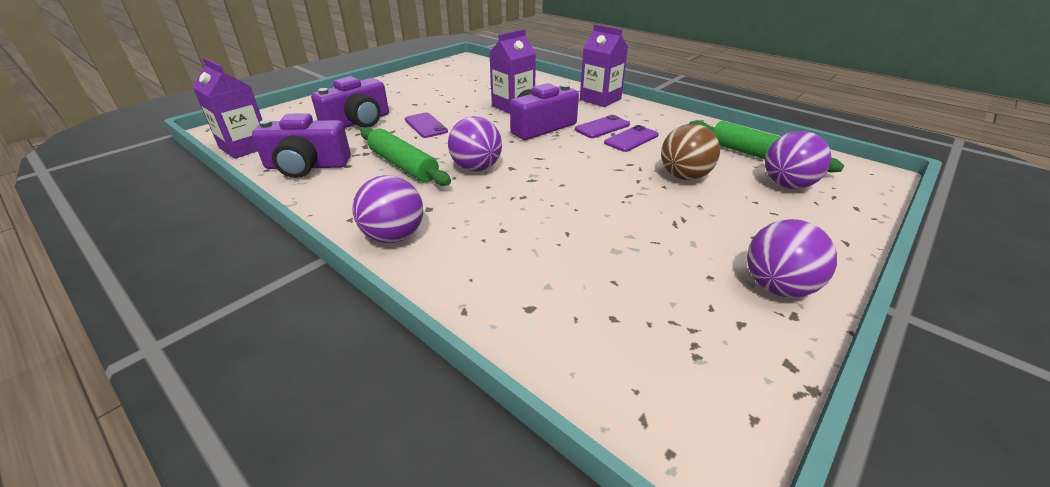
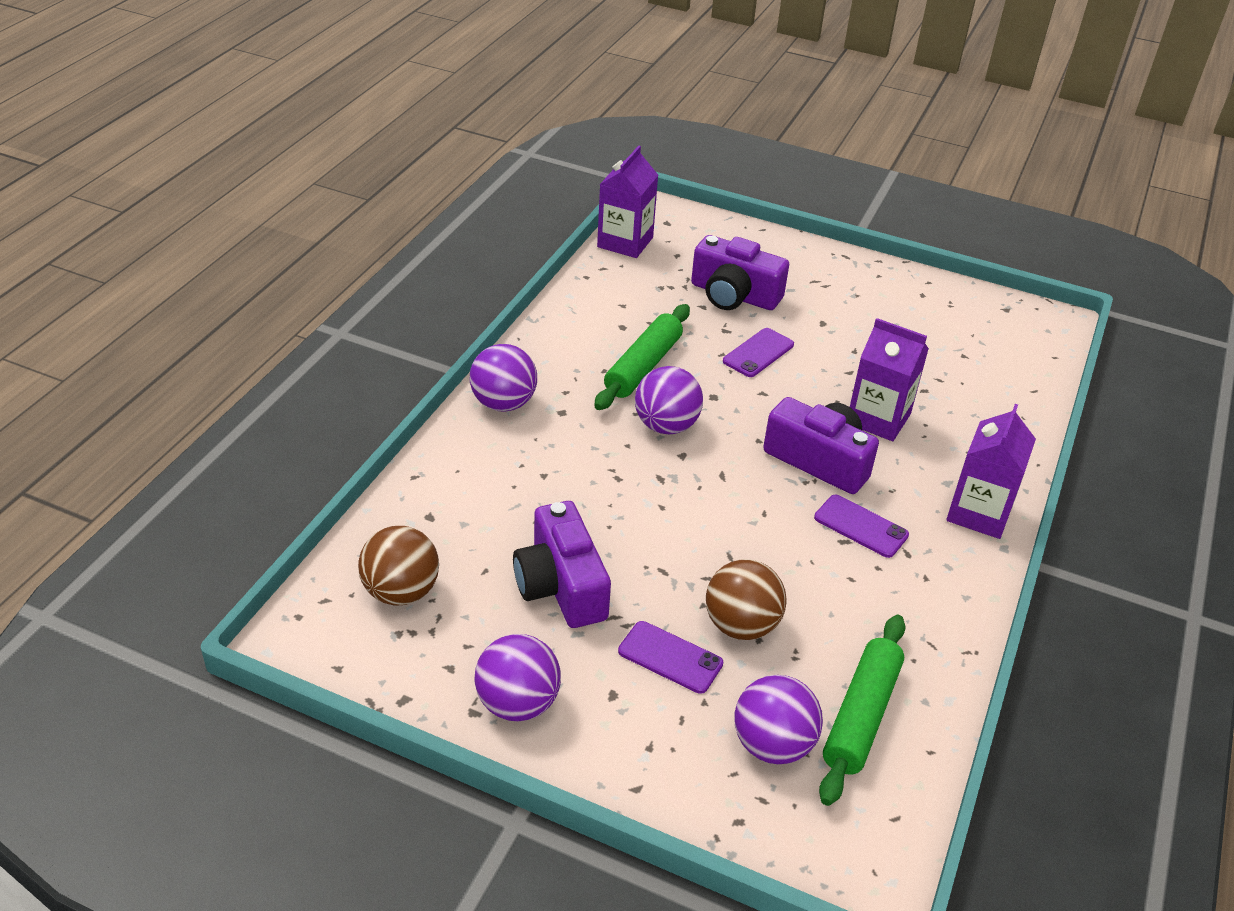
camera: 70 degrees right, 5 degrees up
(307, 166) = (606, 299): purple camera -> purple camera (561, 585)
(631, 139) = (836, 563): purple phone -> purple phone (670, 657)
(636, 345) = (401, 592): none -> brown ball

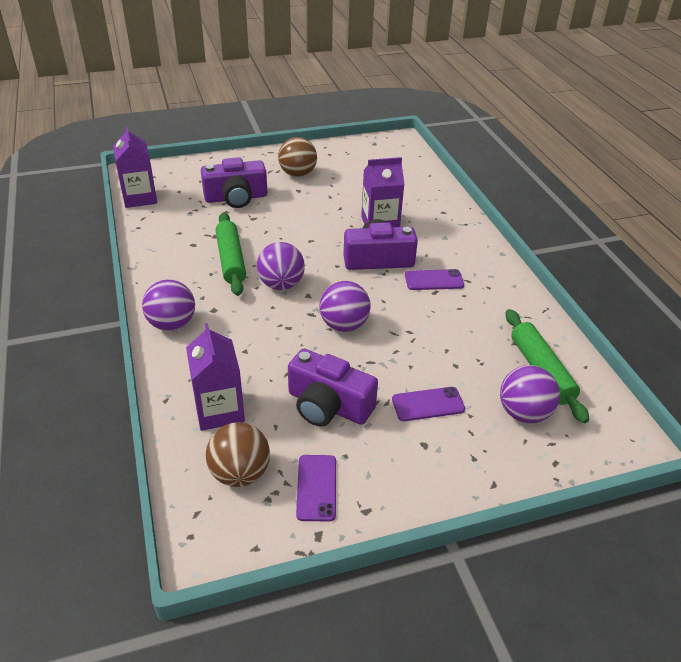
camera: 40 degrees left, 0 degrees up
(518, 703) = (383, 487): purple ball -> purple ball (344, 325)
(741, 625) = (440, 364): brown ball -> brown ball (297, 174)
(758, 353) = (284, 221): purple phone -> purple phone (316, 487)
(979, 513) = (474, 244): purple carton -> purple carton (219, 410)

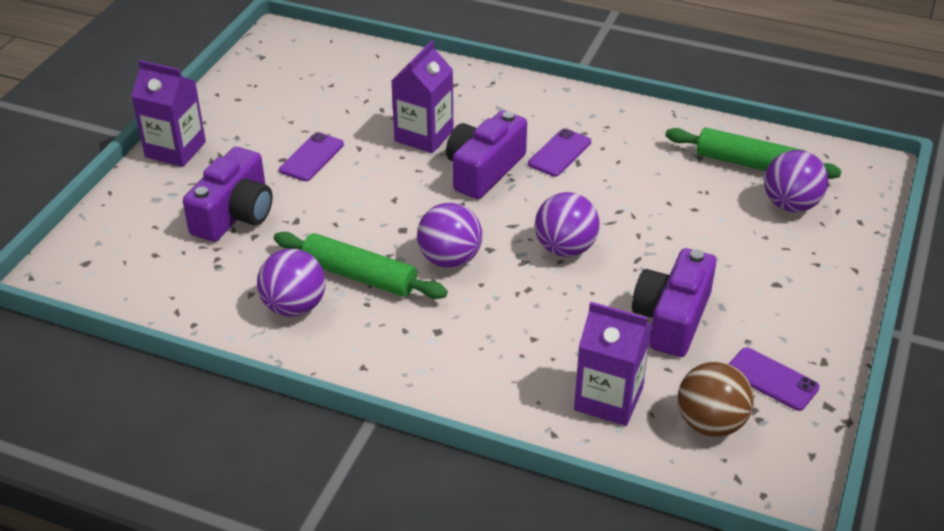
camera: 50 degrees left, 0 degrees up
(139, 198) = (124, 295): purple carton -> purple carton (175, 149)
(172, 324) = (429, 375): purple ball -> purple ball (294, 307)
(297, 174) = (248, 143): brown ball -> none
(328, 405) = (672, 318): purple camera -> purple camera turned 135 degrees clockwise
(428, 404) = (729, 254): purple phone -> purple phone (311, 157)

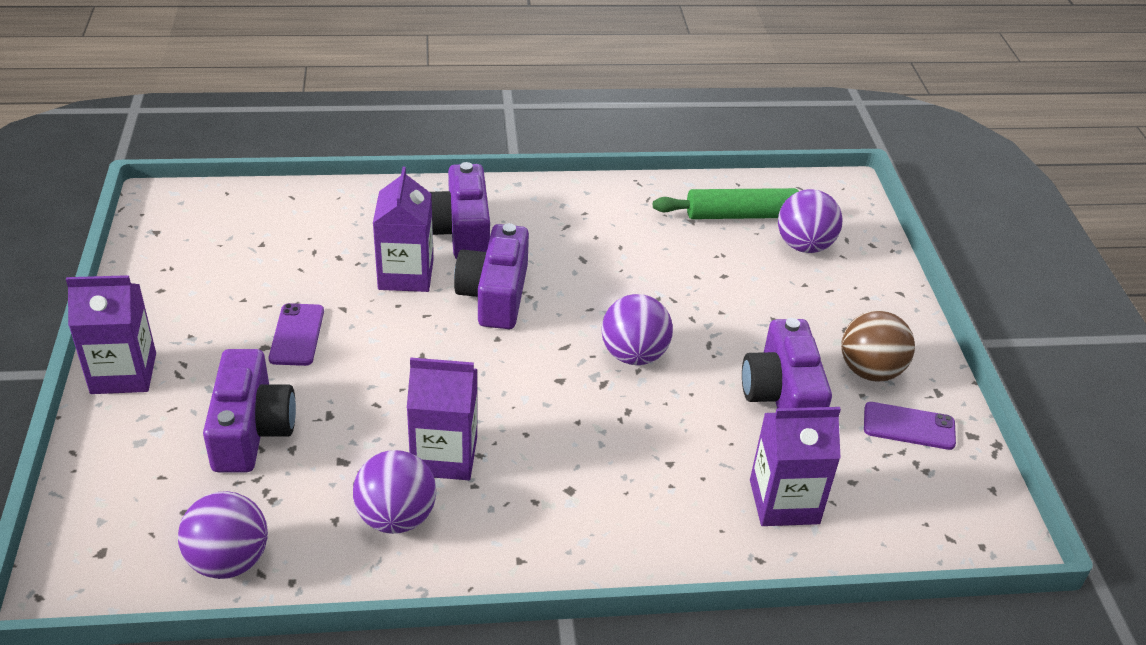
camera: 30 degrees left, 0 degrees up
(359, 276) = (444, 456): green rolling pin -> purple carton
(450, 259) = (527, 405): purple ball -> purple ball (229, 561)
(491, 114) = (461, 231): none -> purple camera
(559, 153) = (558, 254): purple phone -> none
(710, 423) = (889, 491): brown ball -> brown ball (870, 371)

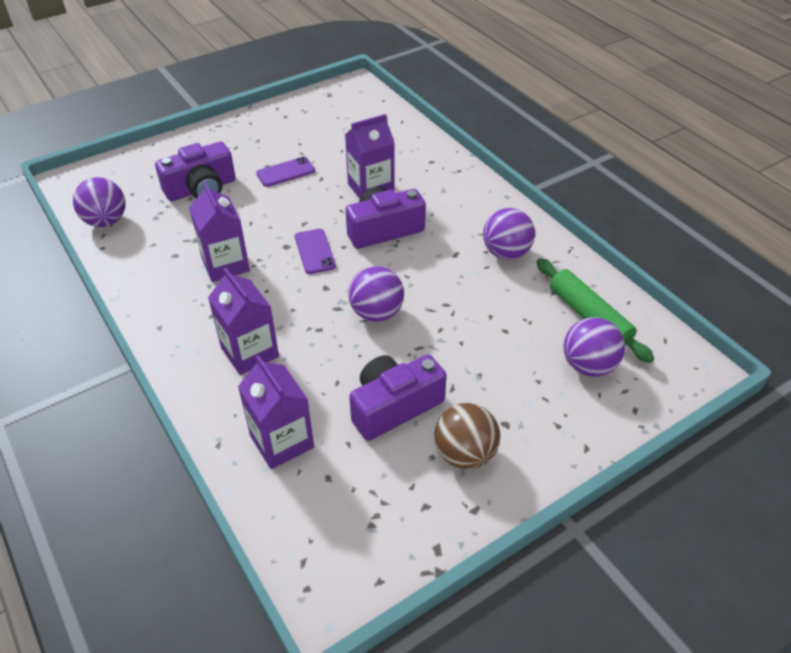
camera: 65 degrees right, 5 degrees up
(123, 373) = (215, 133): purple carton -> purple carton (250, 352)
(396, 517) = (166, 265): purple ball -> purple ball (506, 253)
(461, 231) = (433, 193): purple camera -> none
(909, 426) = (416, 499): purple phone -> purple phone (315, 251)

